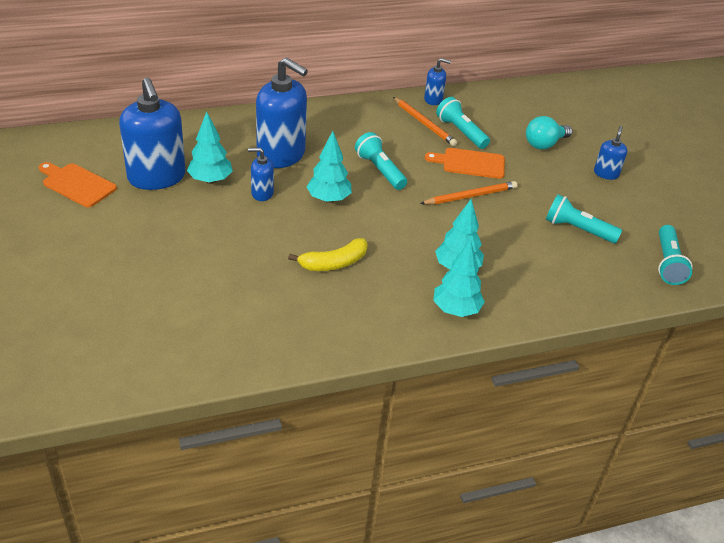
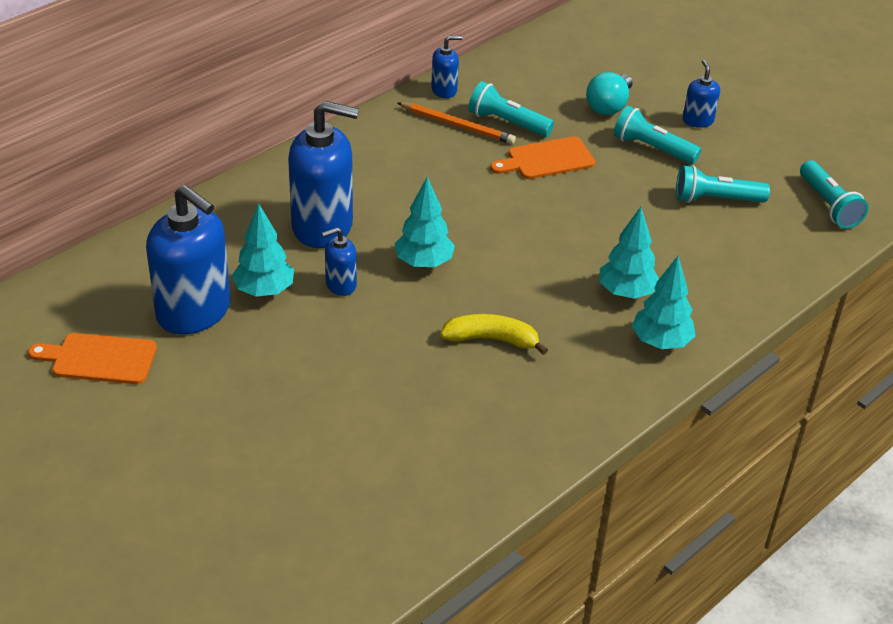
camera: 25 degrees left, 0 degrees up
(334, 263) = (491, 339): yellow banana -> yellow banana turned 120 degrees counterclockwise
(380, 170) = (453, 205): turquoise flashlight -> turquoise flashlight (652, 148)
(470, 196) = (576, 200): orange pencil -> none

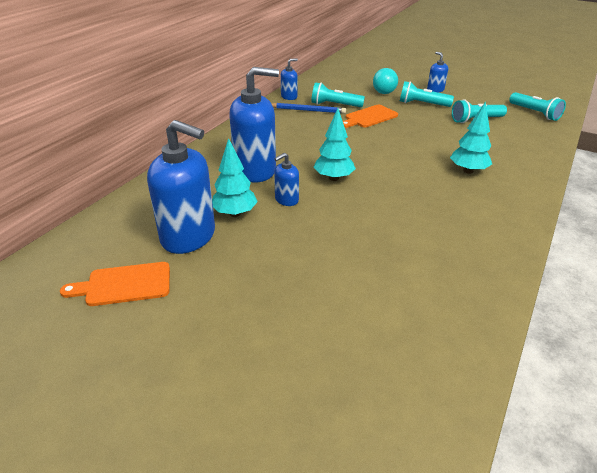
camera: 15 degrees left, 5 degrees down
(457, 125) = (307, 110): orange pencil -> blue pencil
(491, 339) = (408, 212): yellow banana -> none
(661, 342) = (511, 192): turquoise tree -> none

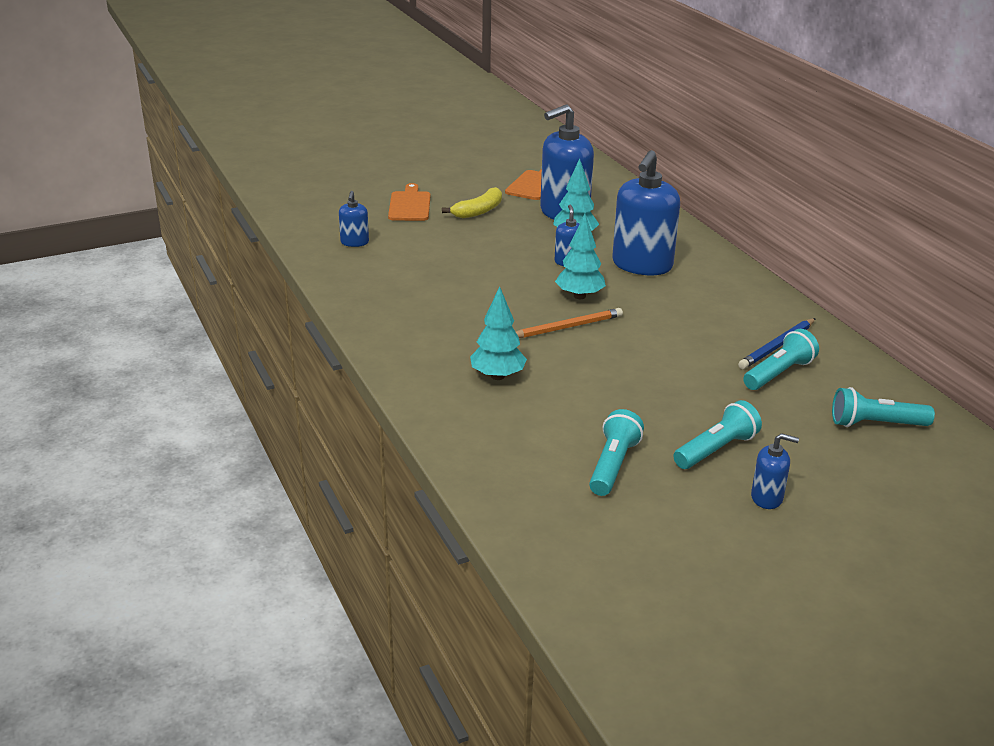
camera: 125 degrees right, 5 degrees down
(234, 291) = (478, 211): none -> yellow banana
(289, 97) = (842, 351): blue soap dispenser -> blue soap dispenser (354, 242)
(369, 117) = (710, 381): orange cutting board -> orange cutting board (410, 205)
(380, 169) = (567, 327): none -> orange pencil
(384, 91) = (804, 442): turquoise light bulb -> none
(534, 113) = (575, 543): turquoise flashlight -> turquoise flashlight (875, 424)

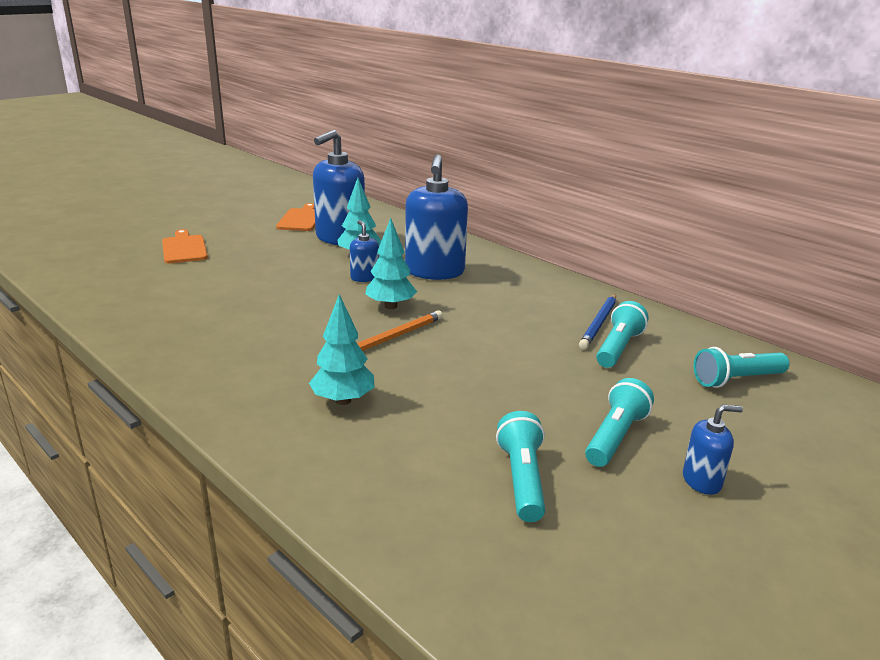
camera: 20 degrees left, 5 degrees down
(354, 242) = (133, 288): blue soap dispenser -> none
(478, 211) = (257, 246): yellow banana -> none

